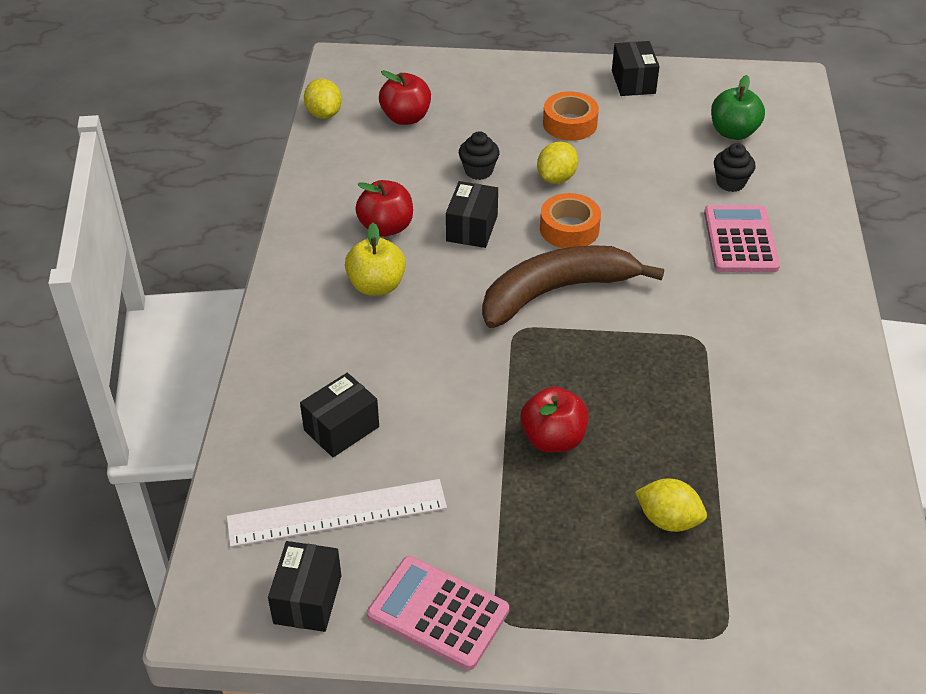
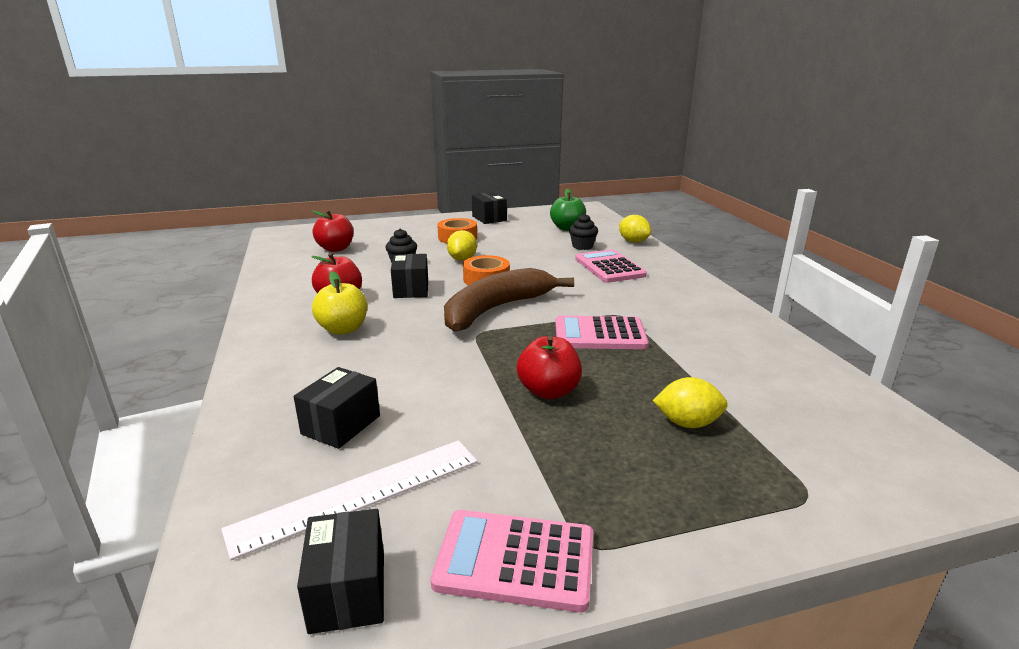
camera: 20 degrees left, 20 degrees down
(324, 114) = (269, 254): yellow lemon -> yellow lemon (633, 241)
(654, 367) = (600, 334): none -> pink calculator

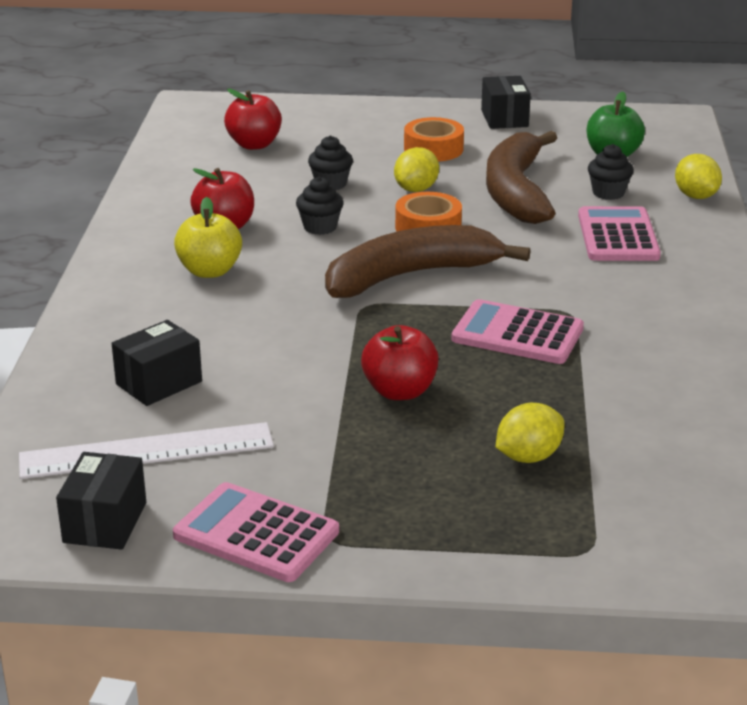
camera: 20 degrees right, 5 degrees up
(411, 289) = (320, 227): black box -> black cupcake
(526, 252) = (516, 191): none -> brown banana
(687, 423) = (528, 457): yellow lemon -> yellow lemon turned 60 degrees counterclockwise

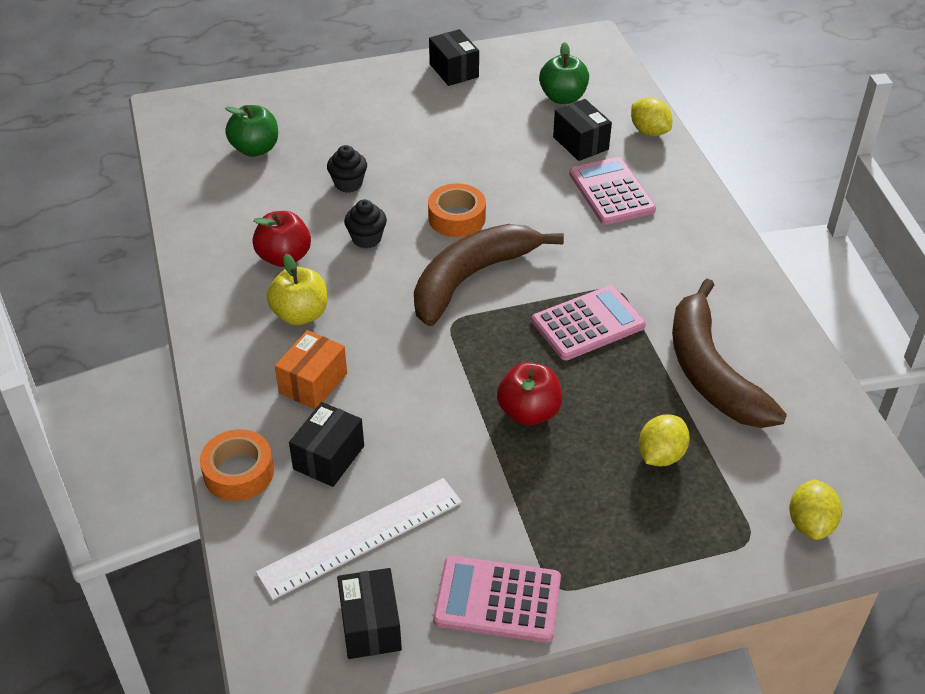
camera: 20 degrees left, 15 degrees up
(185, 324) = (313, 383): none -> orange box
(254, 144) = (255, 149): red apple -> green apple
(416, 189) = (424, 174): yellow lemon -> yellow lemon (810, 524)
(433, 149) = (413, 121): orange tape -> orange tape (239, 472)
(516, 191) = (506, 158): brown banana -> brown banana (710, 371)
(517, 334) = (588, 323): pink calculator -> pink calculator turned 150 degrees clockwise
(608, 193) = (580, 143): black cupcake -> black box

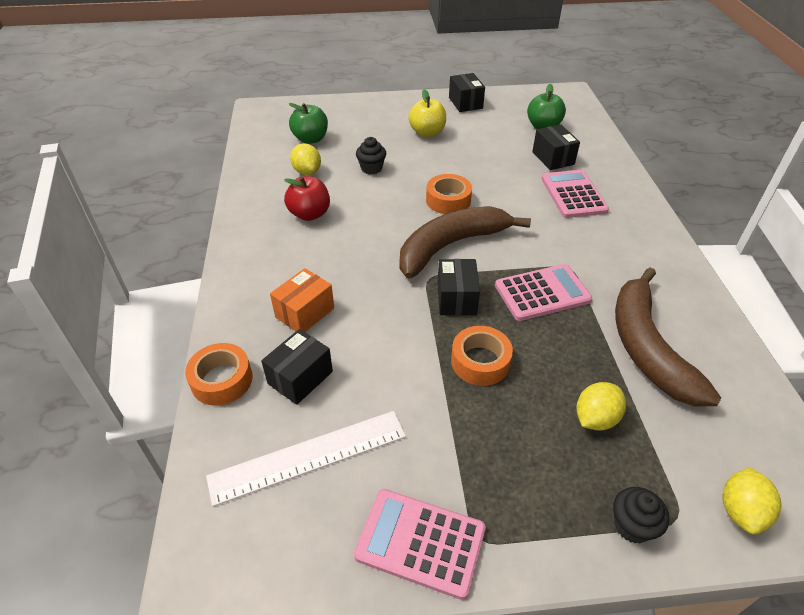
camera: 10 degrees right, 0 degrees up
(300, 314) = (310, 257): yellow apple -> yellow apple (427, 133)
(366, 239) = (375, 208): black cupcake -> black cupcake (632, 525)
(370, 626) = (294, 549): black box -> black box (456, 298)
(529, 412) = (480, 361): red apple -> orange tape
(649, 131) = (607, 155): yellow lemon -> yellow lemon (307, 171)

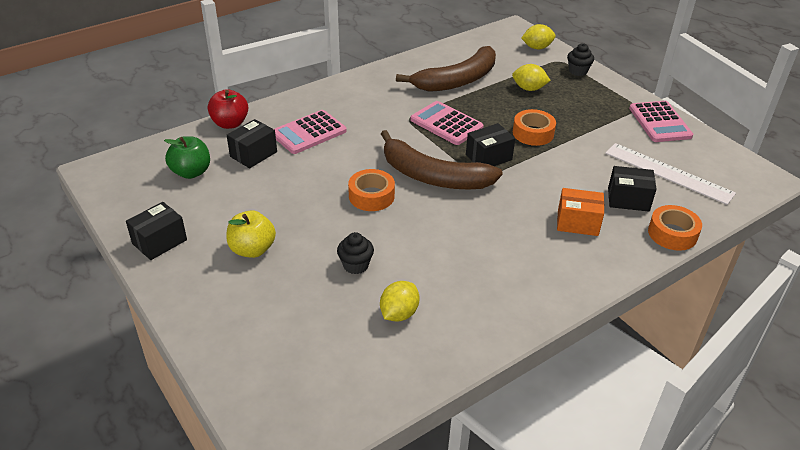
camera: 120 degrees left, 5 degrees down
(309, 214) = (466, 276): red apple -> red apple (230, 123)
(310, 139) = (329, 345): green apple -> none

